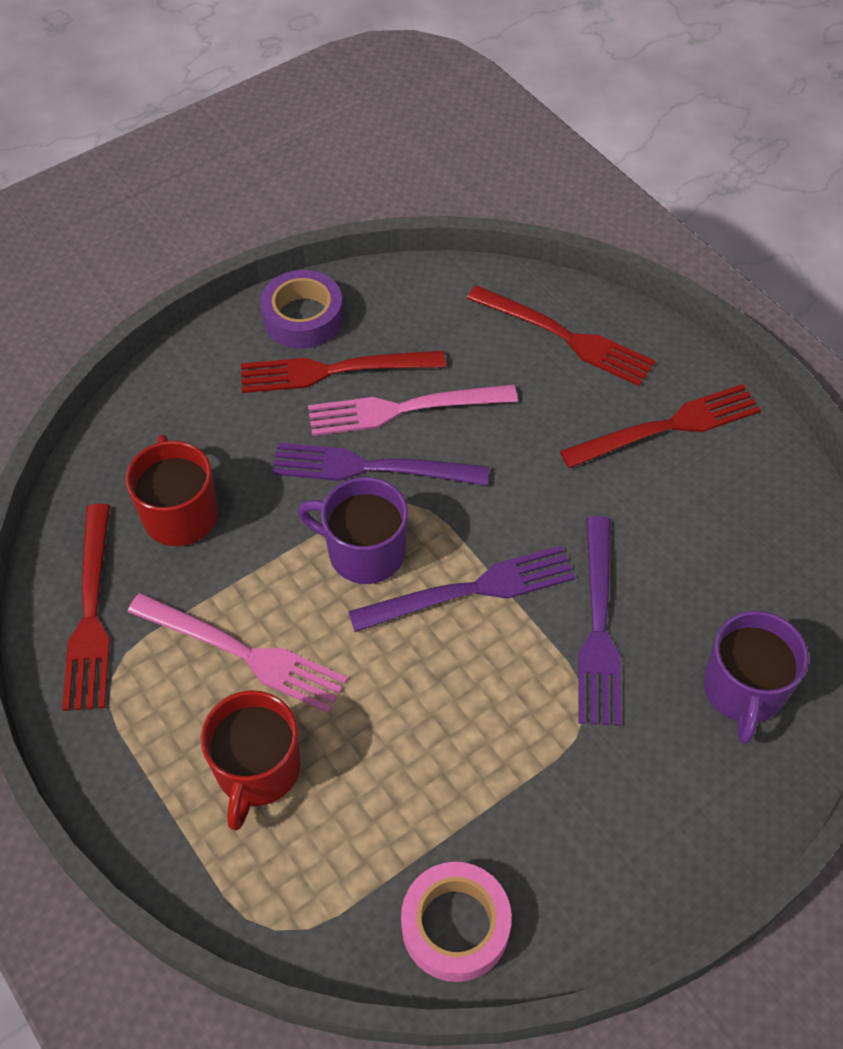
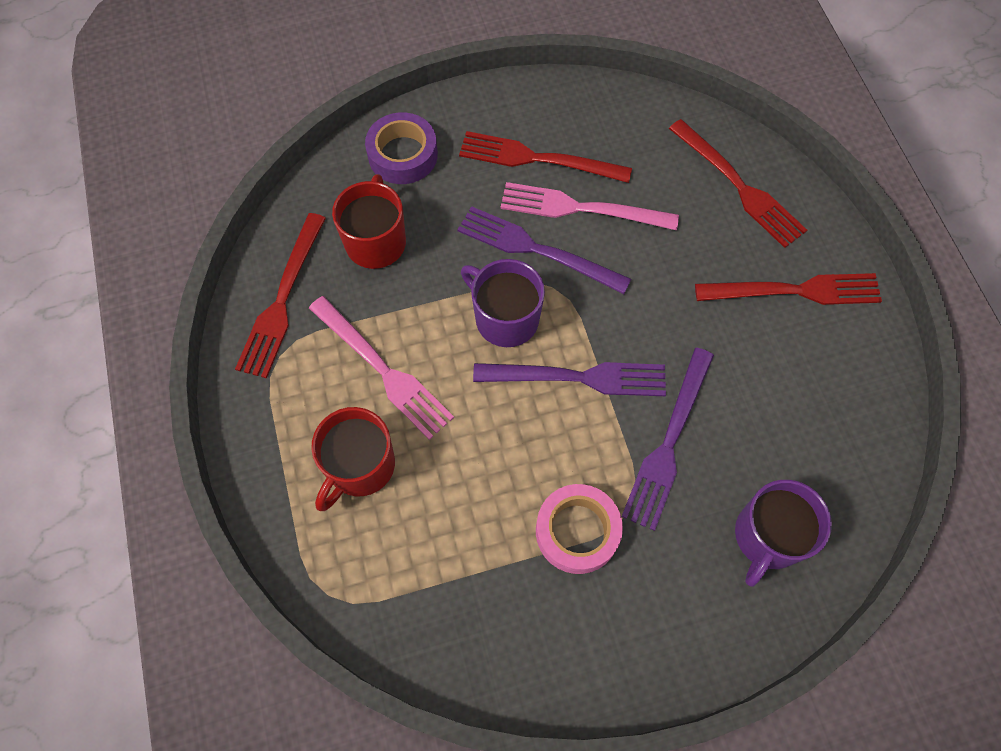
camera: 20 degrees right, 10 degrees up
(303, 317) = (530, 106): purple tape -> purple tape (403, 155)
(455, 925) = (462, 643): pink tape -> pink tape (577, 531)

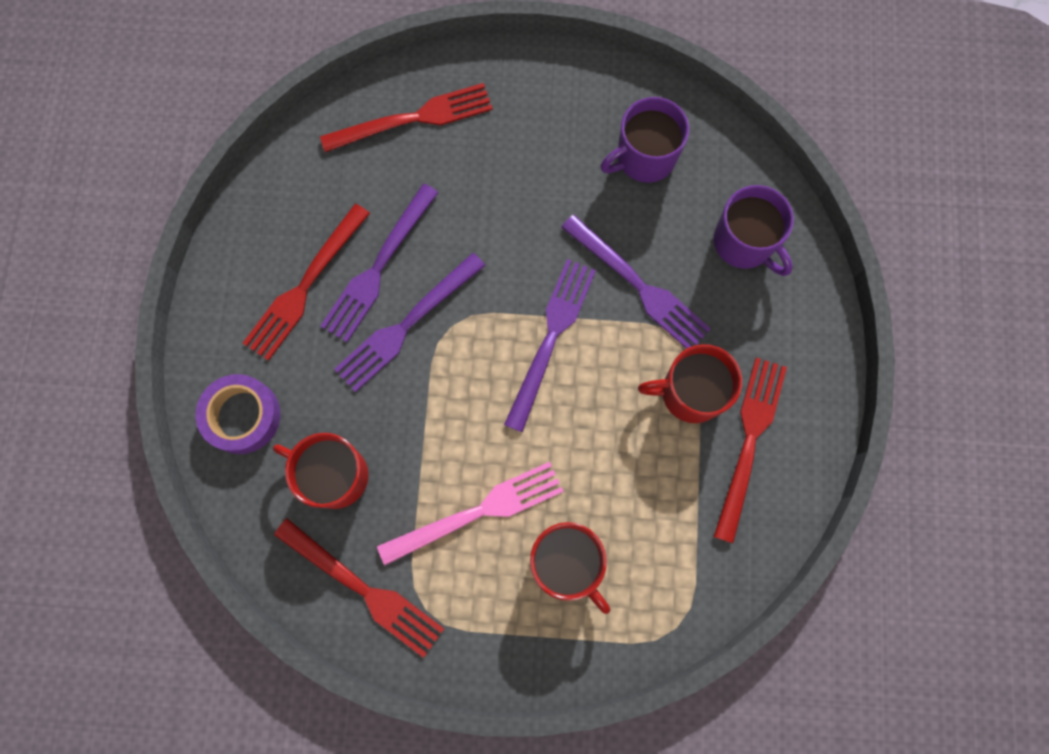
camera: 70 degrees left, 10 degrees up
(505, 318) = (467, 380): purple mug -> purple mug (644, 157)
(577, 531) = (690, 392): pink tape -> red mug
(579, 208) = (378, 269): pink fork -> purple fork
(796, 290) = (538, 119): red fork -> red fork (749, 439)

